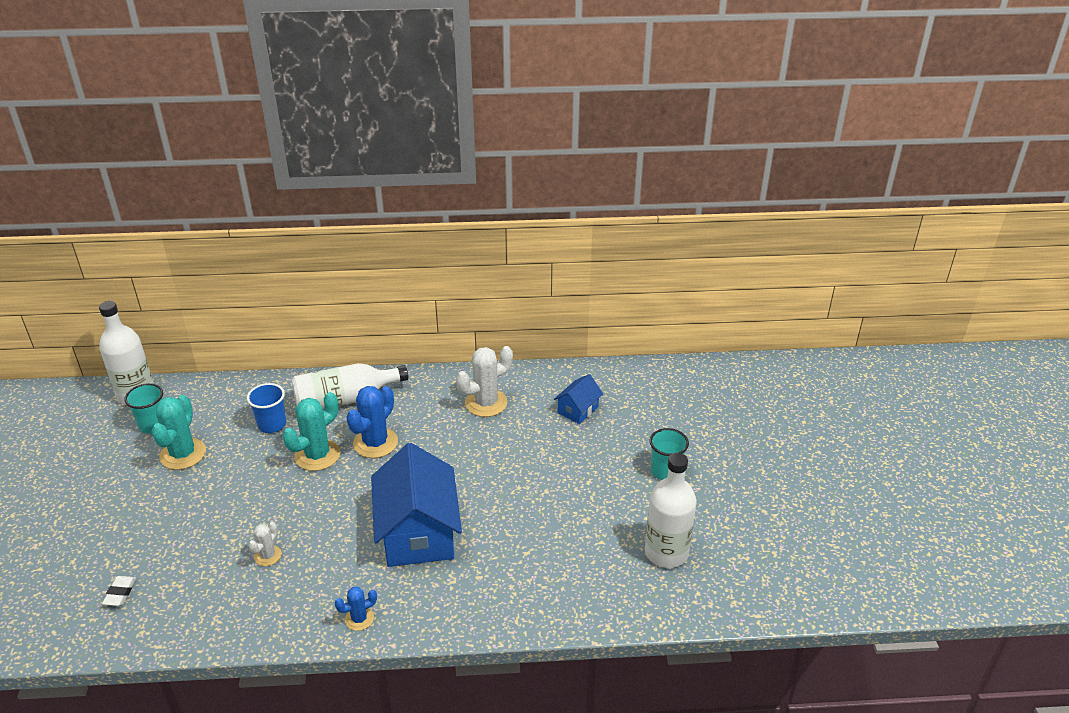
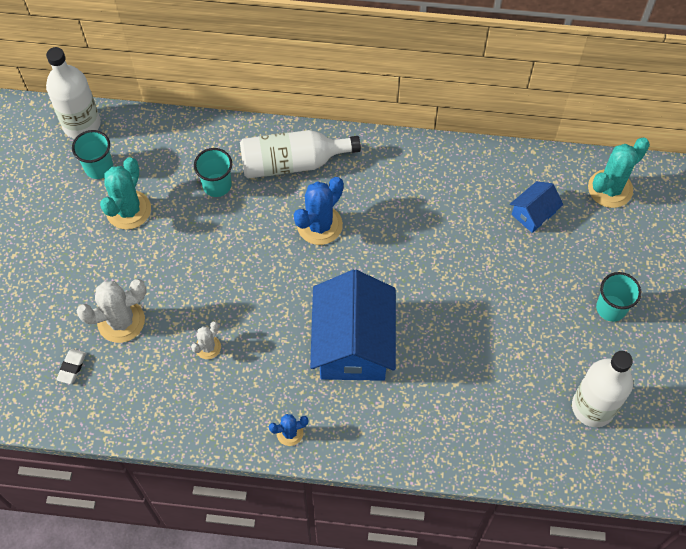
camera: 10 degrees right, 25 degrees up
(272, 425) = (217, 185): blue cup -> turquoise cup
(317, 455) = (260, 232): turquoise cactus -> turquoise cactus (610, 189)
(486, 403) = (438, 189): white cactus -> white cactus (121, 321)

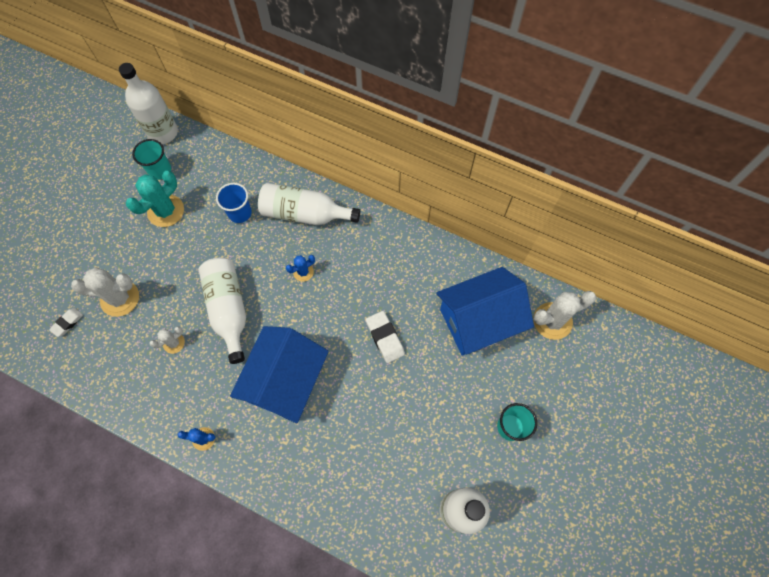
camera: 20 degrees right, 5 degrees up
(217, 185) = (240, 213): turquoise cup -> blue cup
(254, 292) = (229, 310): none -> white bottle
(319, 225) = (303, 272): blue cactus -> blue cactus, size x0.54
(441, 264) = (385, 338): none -> white eraser
(533, 213) = (479, 320): blue house -> blue house, size x2.10
(610, 189) = (552, 321): turquoise cactus -> white cactus

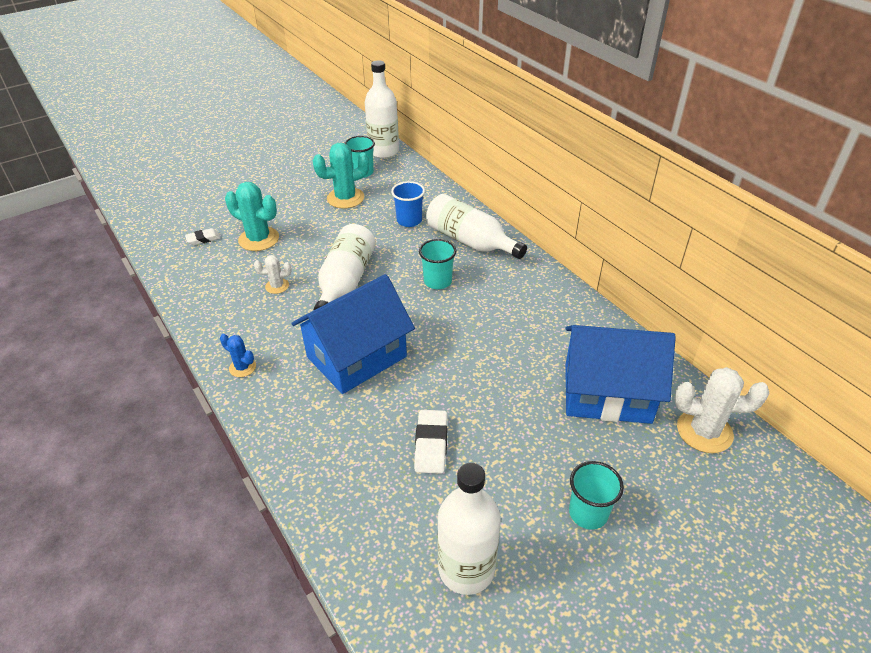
camera: 30 degrees right, 25 degrees down
(120, 298) = (259, 239): white cactus -> turquoise cactus
(303, 272) = (437, 281): blue cactus -> turquoise cup
(385, 338) = (486, 364): white eraser -> white eraser (431, 444)

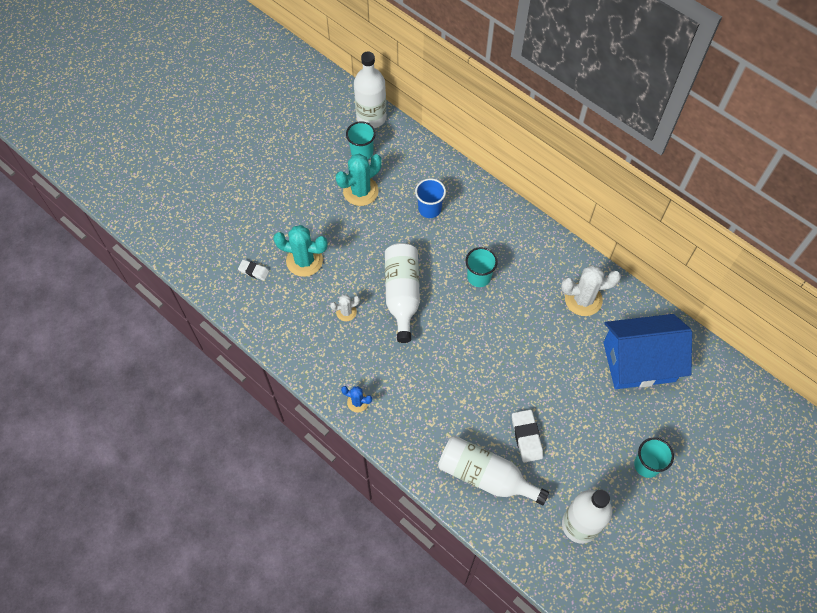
camera: 15 degrees left, 20 degrees up
(203, 239) = (254, 271): white eraser -> white eraser turned 60 degrees clockwise
(356, 357) = (442, 371): blue house -> none
(470, 241) = (491, 224): white bottle -> white bottle (485, 476)
(704, 431) = (712, 379): white cactus -> white cactus (583, 299)

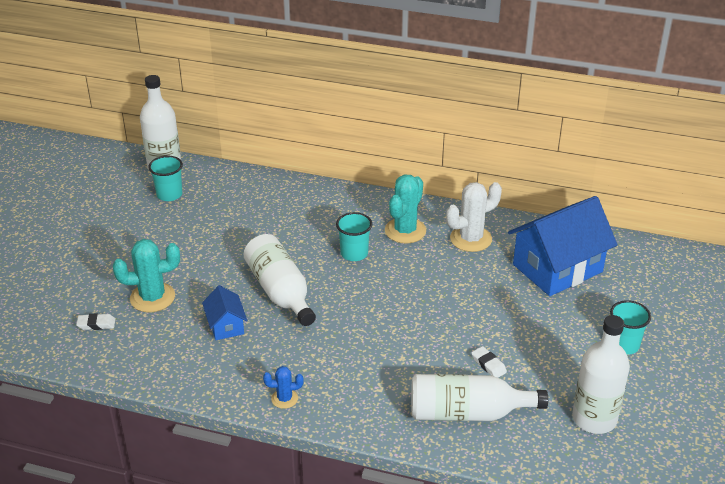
camera: 25 degrees left, 25 degrees down
(346, 312) = (226, 325): white cactus -> blue house
(360, 191) = (185, 224): turquoise cactus -> turquoise cactus (405, 231)
(429, 209) = (269, 217): blue cup -> none
(526, 437) = (488, 365): white eraser -> white eraser, size x0.64

